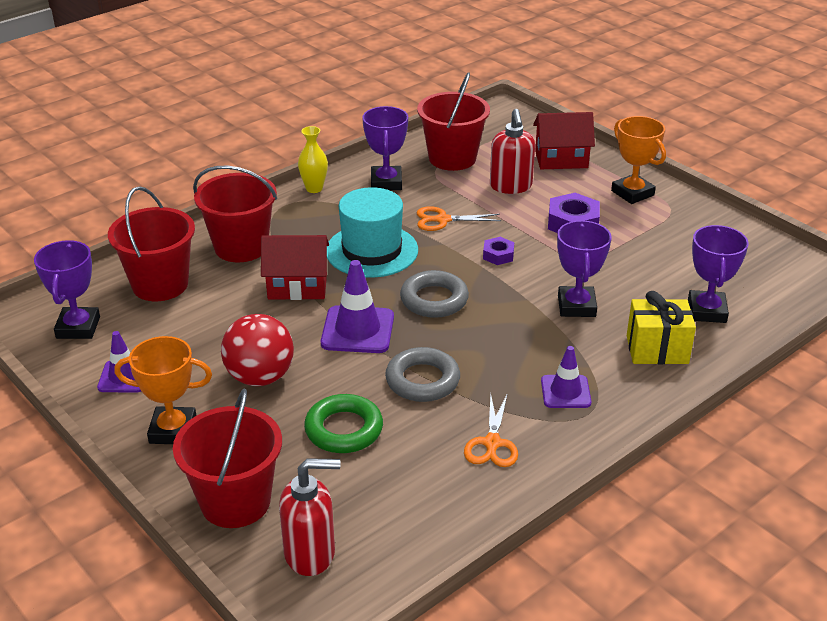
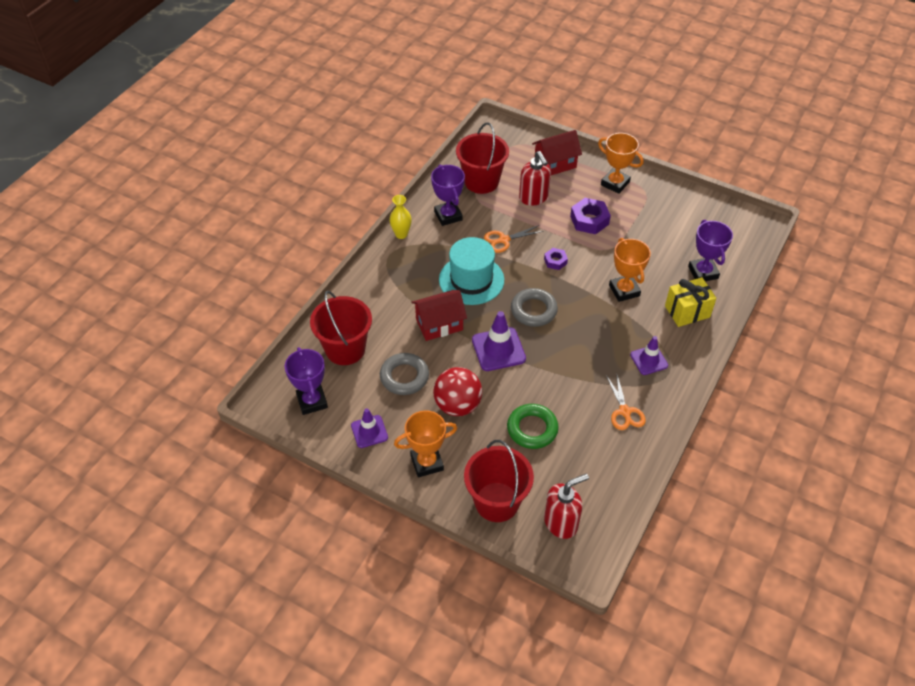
camera: 20 degrees left, 15 degrees up
(241, 247) = (381, 301): red bucket -> none
(422, 380) = (560, 377): grey ring -> grey ring (404, 377)
(576, 306) = (624, 290): purple trophy -> orange trophy

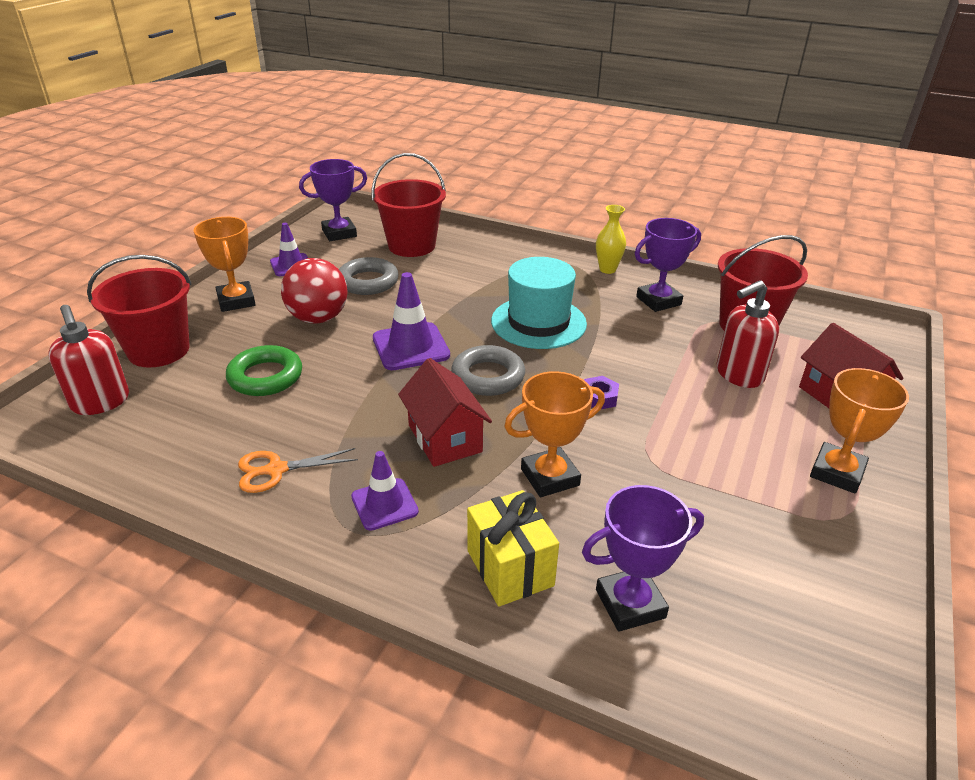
camera: 85 degrees right, 15 degrees down
(439, 324) = (453, 301): red house -> red house (445, 438)
(503, 240) = (628, 347): orange scissors -> none
(589, 220) = (715, 437): purple nut -> none

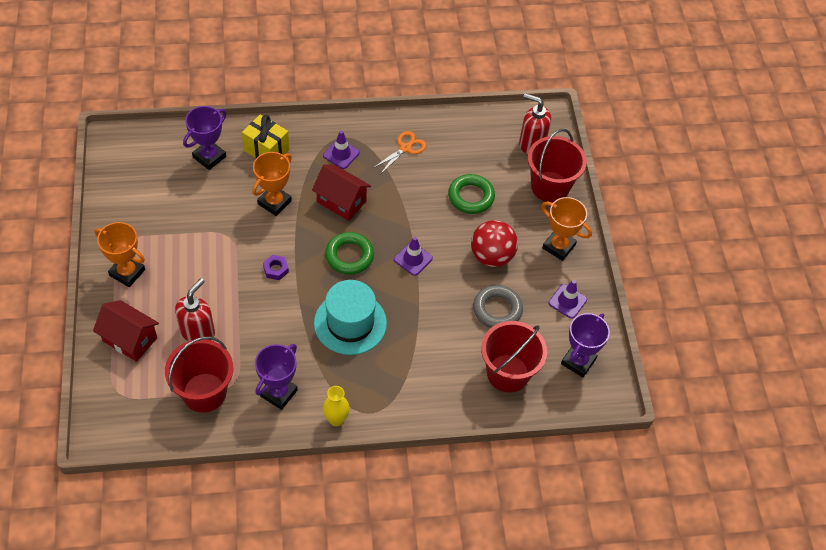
camera: 145 degrees right, 20 degrees up
(411, 347) = (413, 259): purple traffic cone -> purple traffic cone, size x0.65
(488, 376) = (349, 256): grey ring -> green ring
(837, 472) = (127, 272): orange trophy -> orange trophy turned 60 degrees counterclockwise

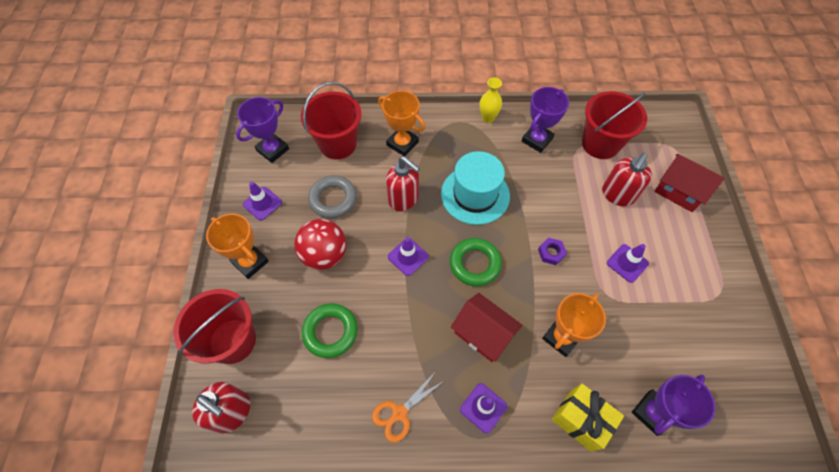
camera: 170 degrees left, 5 degrees up
(127, 272) = (704, 258): orange trophy -> orange trophy (402, 143)
(203, 264) = (627, 263): none -> purple traffic cone
(424, 314) = (404, 199): none -> red soap dispenser

